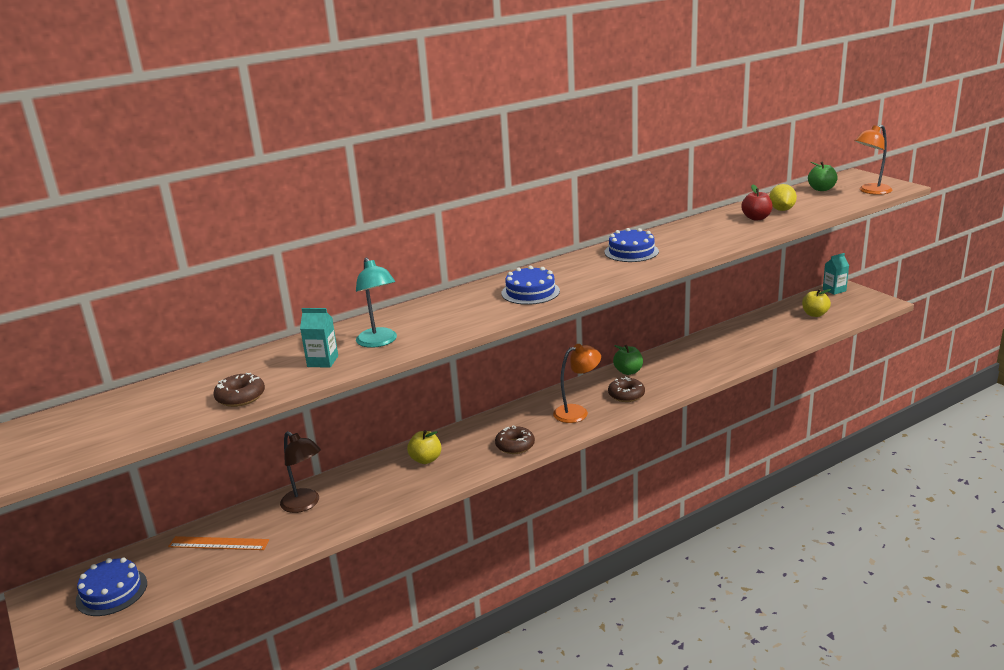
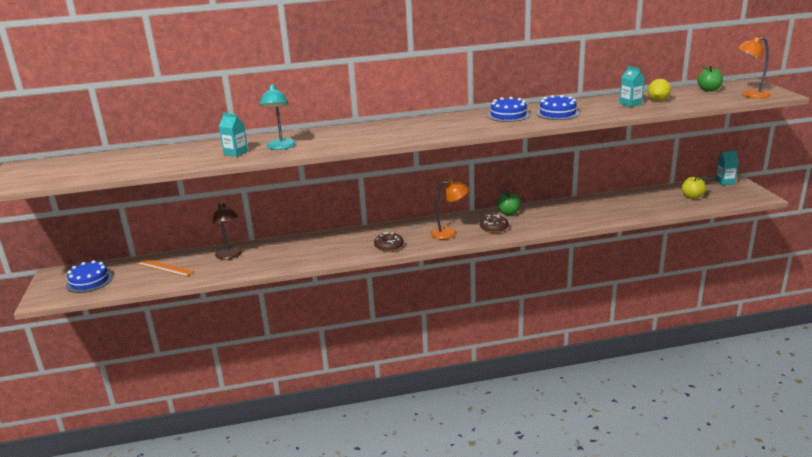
camera: 20 degrees right, 0 degrees up
(240, 397) = (169, 165): brown donut -> none
(426, 459) = (324, 244): yellow apple -> none
(530, 292) = (409, 131): blue cake -> blue cake (557, 113)
(756, 218) = (630, 104): red apple -> turquoise carton

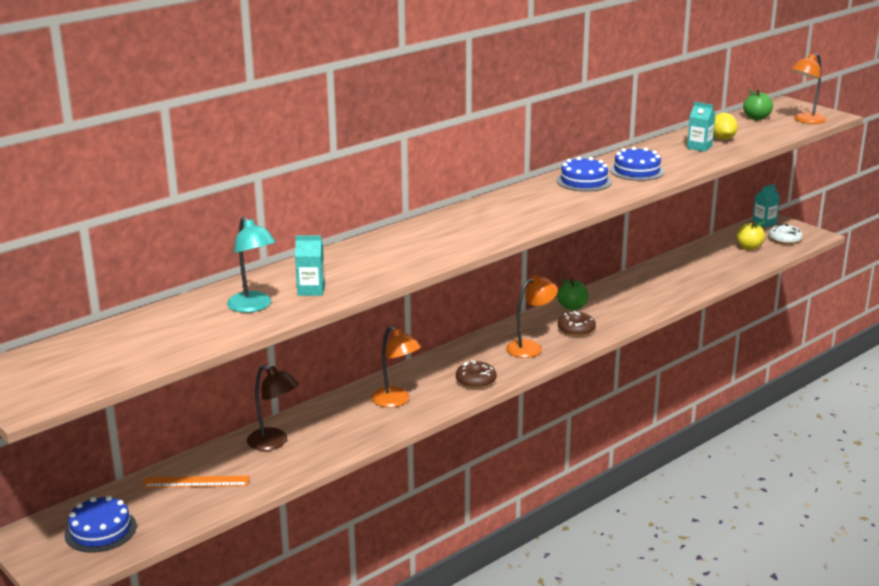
camera: 30 degrees left, 0 degrees up
(280, 147) = (361, 271): turquoise lamp -> turquoise lamp (253, 306)
(326, 248) = (396, 401): none -> orange lamp
(730, 196) = (784, 239): none -> white donut

